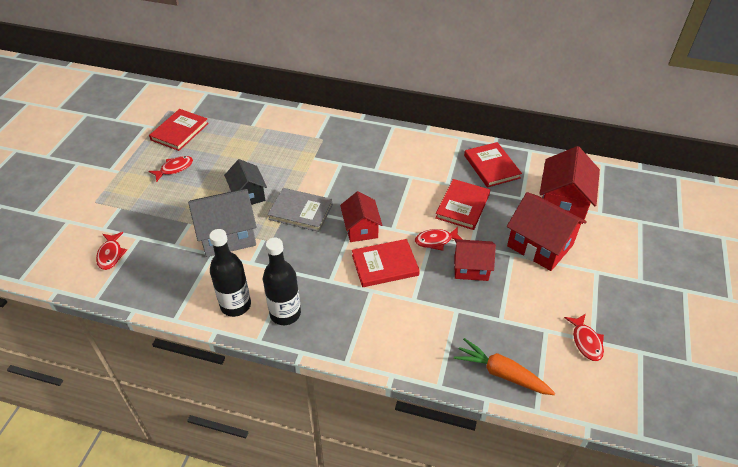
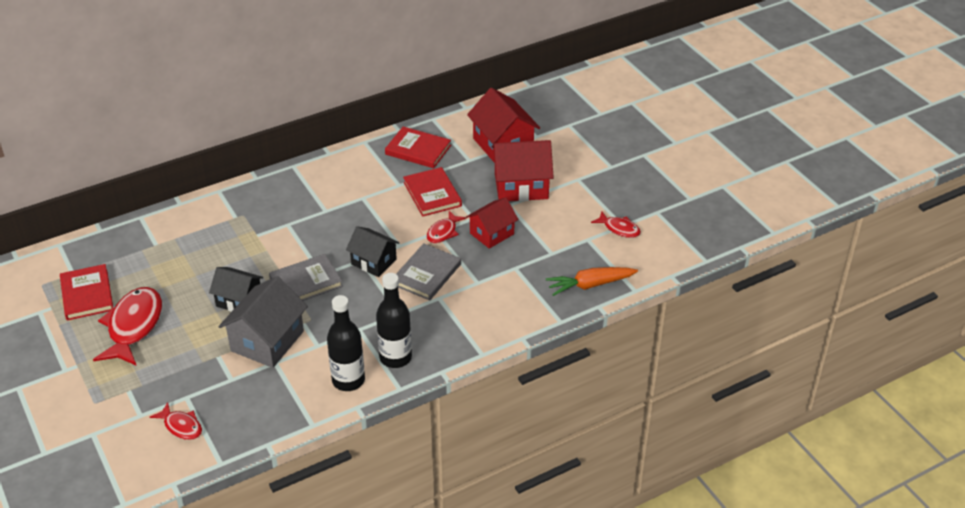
camera: 45 degrees left, 5 degrees down
(174, 169) = (133, 326): red fish -> red fish, size x1.89
(361, 228) = (373, 262): red house -> black house
(385, 265) = (426, 274): red book -> grey book

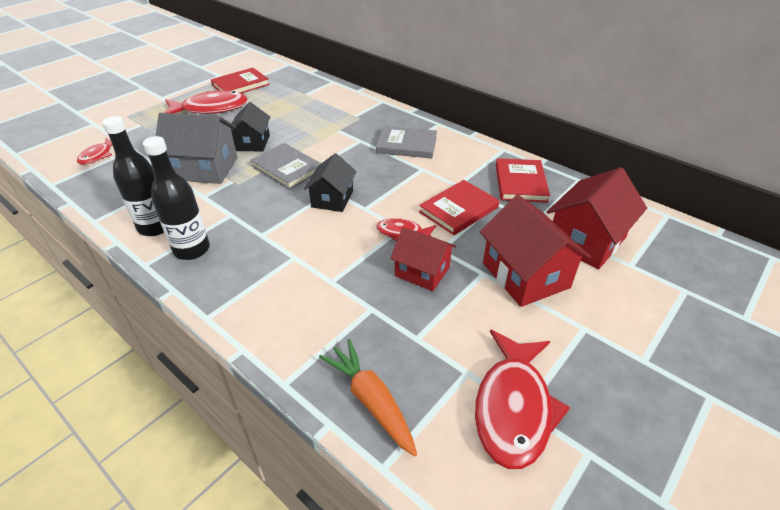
camera: 70 degrees right, 0 degrees up
(426, 274) = (328, 238): grey book -> grey book (407, 145)
(619, 229) = (513, 407): red fish -> red fish, size x1.89

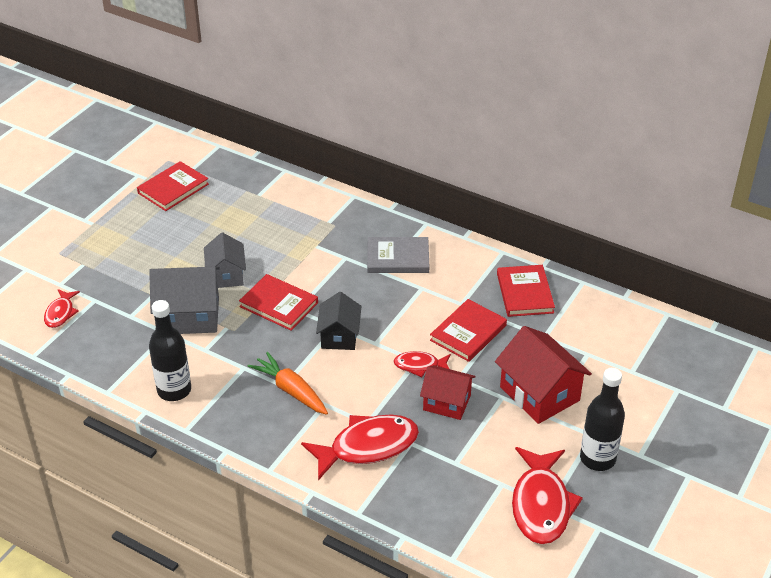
camera: 10 degrees left, 0 degrees up
(192, 249) = (223, 409): black bottle -> black bottle (597, 458)
(210, 109) = (154, 231): red fish -> red fish (367, 447)
(252, 143) = (226, 275): black house -> grey house
(287, 168) = (279, 305): grey book -> red book
(371, 400) = (431, 515): orange carrot -> orange carrot (291, 390)
(586, 240) = (592, 351): red house -> none

